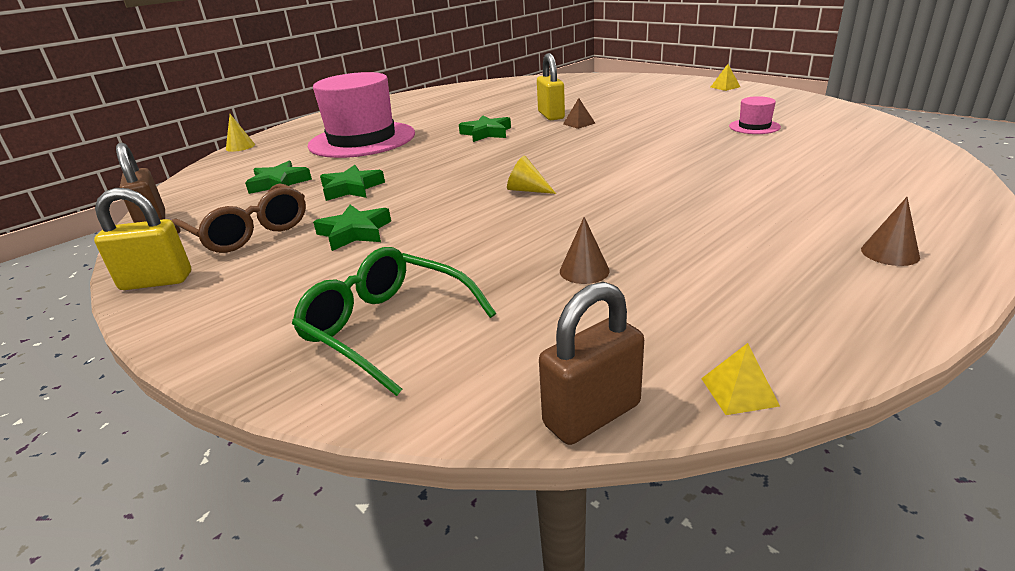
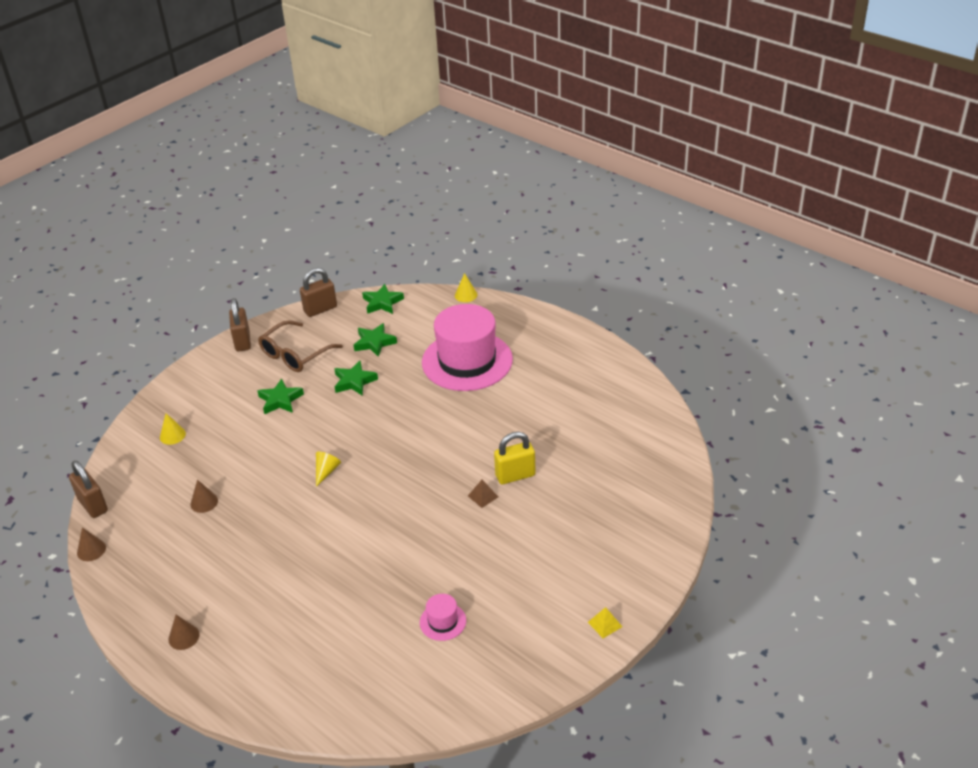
camera: 85 degrees right, 10 degrees up
(156, 281) = (242, 341): yellow padlock -> brown padlock
(387, 327) = (172, 435): green glasses -> yellow cone
(486, 133) = (467, 435): green star -> green star (382, 303)
(739, 392) = (91, 550): yellow pyramid -> brown cone

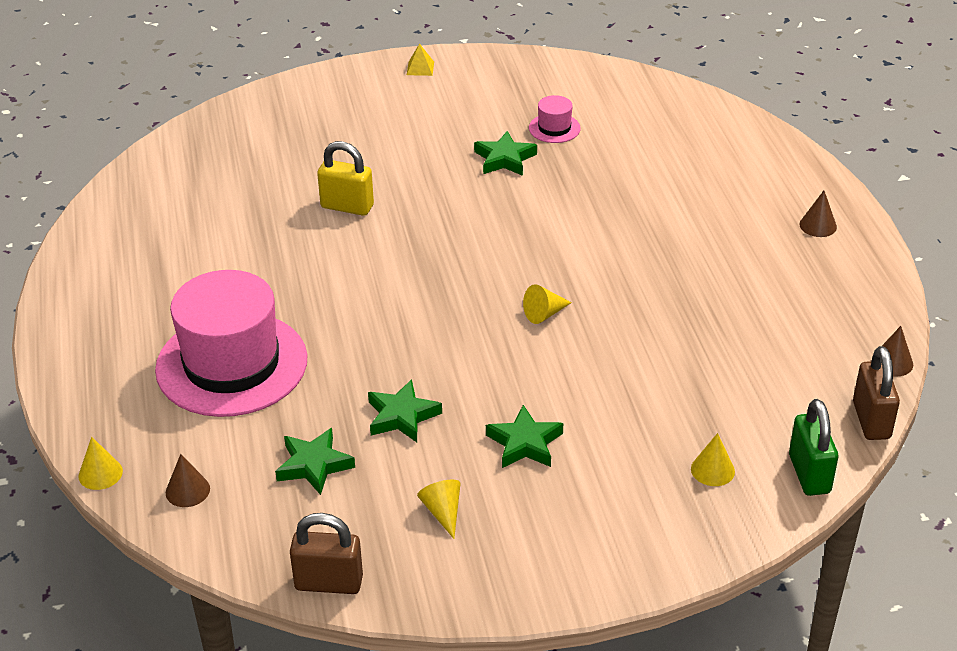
camera: 145 degrees left, 0 degrees up
(118, 458) = (809, 474): none -> green padlock
(204, 502) = (720, 351): brown cone -> brown cone (187, 490)
(242, 341) = (502, 589): brown padlock -> none
(295, 354) = (443, 512): brown glasses -> yellow cone
(382, 303) = (227, 535): green star -> green star (505, 159)
(483, 496) = (403, 204): brown pyramid -> none

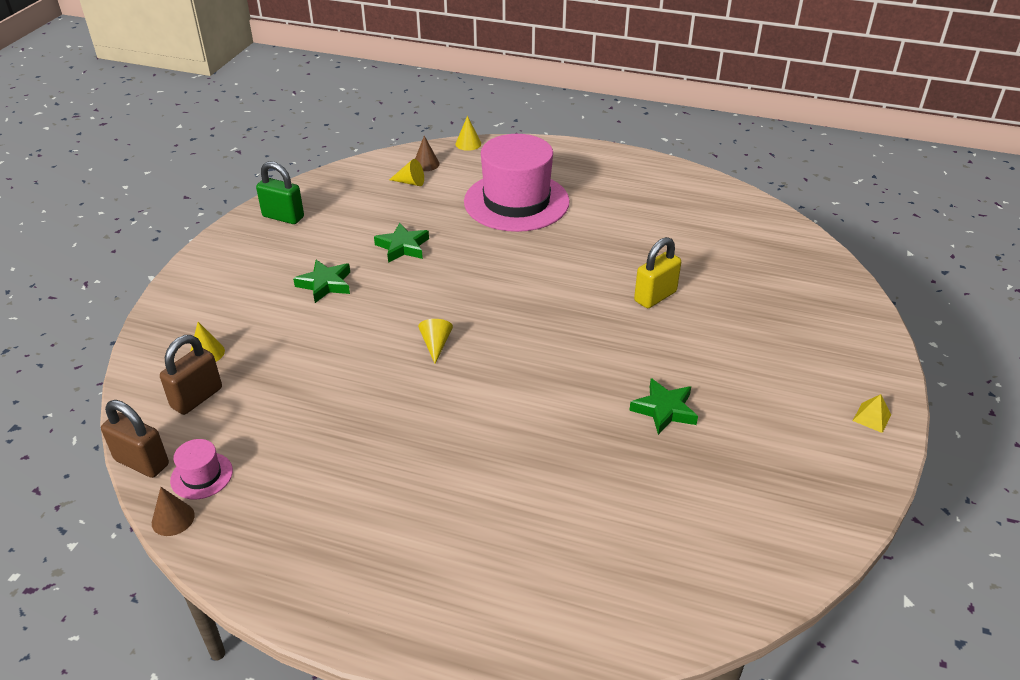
camera: 120 degrees right, 0 degrees up
(314, 465) = (398, 205): green star -> none
(329, 583) = (311, 186): brown padlock -> brown padlock (197, 398)
(443, 512) = (311, 235): yellow cone -> yellow cone (410, 182)
(554, 128) = (697, 468): pink hat -> pink hat (201, 475)
(809, 474) = (145, 397): green padlock -> green padlock (283, 217)
(818, 225) = (380, 590): brown cone -> none

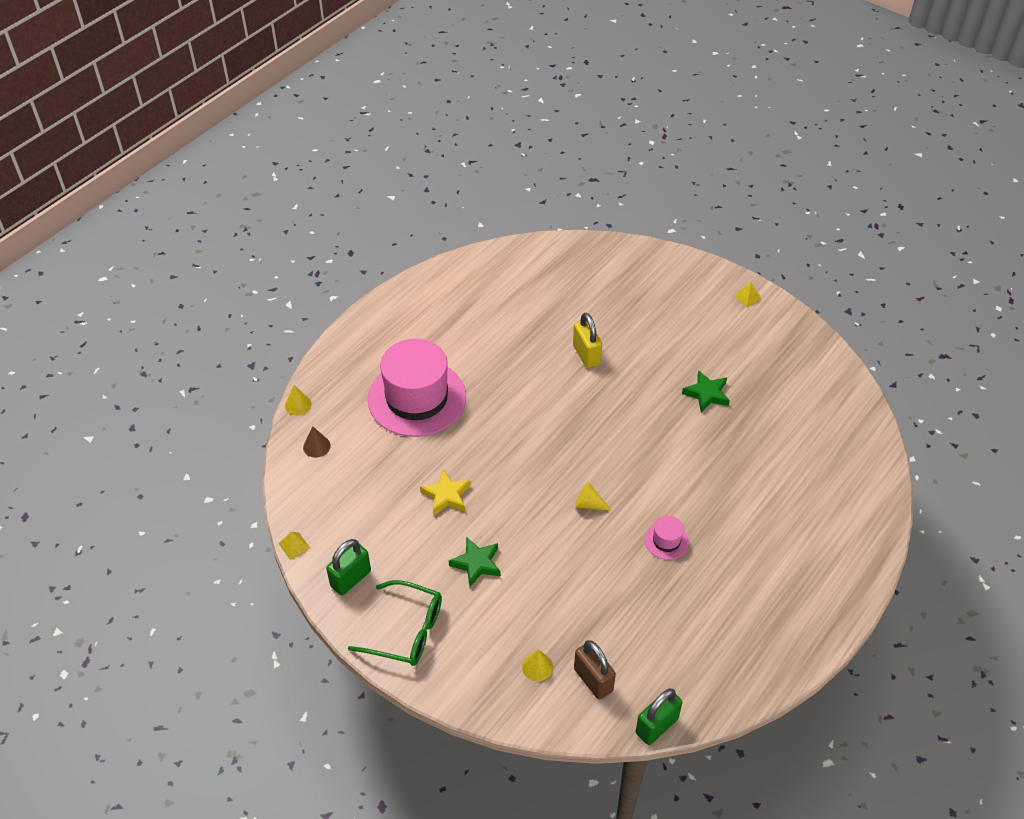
camera: 70 degrees left, 10 degrees up
(142, 462) = (656, 726): brown padlock -> green padlock
(173, 519) = (722, 708): brown cone -> none
(201, 475) = (684, 685): pink hat -> pink hat (666, 541)
(233, 261) = (406, 631): none -> green glasses
(310, 180) = (294, 546): none -> yellow pyramid
(403, 247) = (446, 495): green star -> yellow star
(410, 182) = (343, 466): yellow cone -> none

